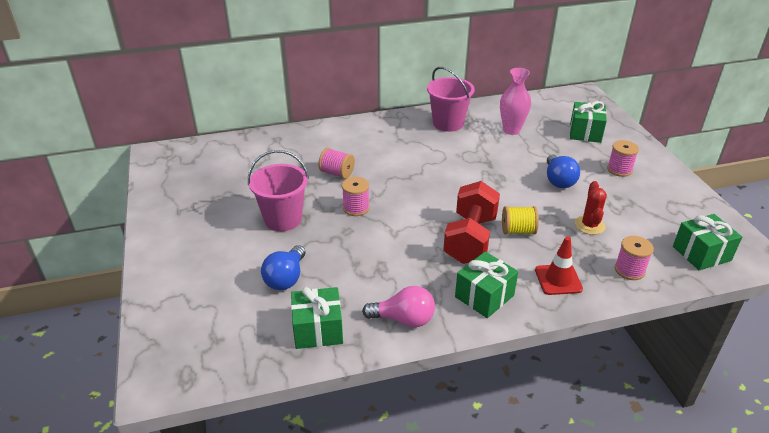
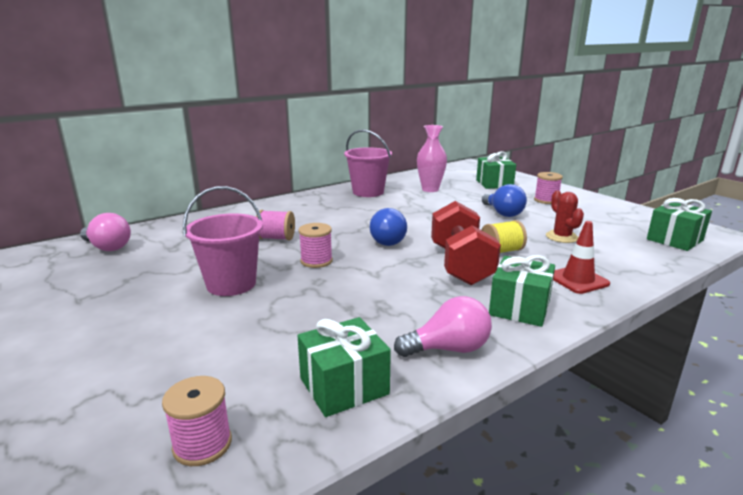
camera: 20 degrees left, 15 degrees down
(208, 157) = (108, 247): none -> pink light bulb
(286, 278) = (265, 339): blue light bulb -> blue light bulb (387, 240)
(629, 270) = (632, 261): pink spool -> pink spool (202, 444)

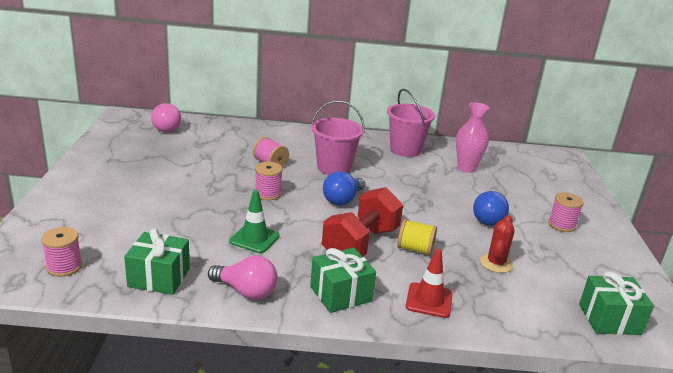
camera: 35 degrees right, 5 degrees up
(231, 284) = (194, 186): pink bucket -> pink bucket (334, 168)
(372, 301) = (254, 239): none -> green traffic cone
(494, 183) = (544, 186): green gift -> none

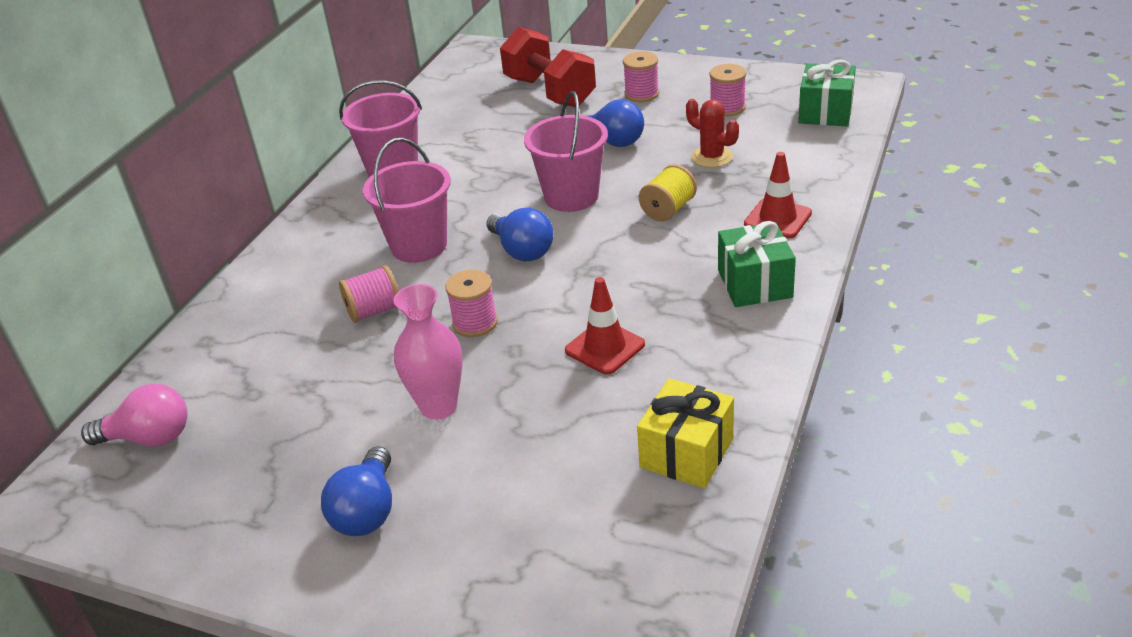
camera: 65 degrees left, 10 degrees up
(64, 266) = (633, 569): pink spool -> pink spool (727, 108)
(115, 185) = (367, 511): none -> blue light bulb
(159, 277) = (686, 453): green gift -> yellow gift
(246, 291) = (736, 366): pink light bulb -> none
(254, 239) = (605, 347): green traffic cone -> red traffic cone
(360, 244) = (645, 251): red dumbbell -> red dumbbell (549, 92)
(410, 210) = (571, 196): none -> pink bucket
(466, 168) = (474, 129): pink vase -> pink vase (438, 406)

